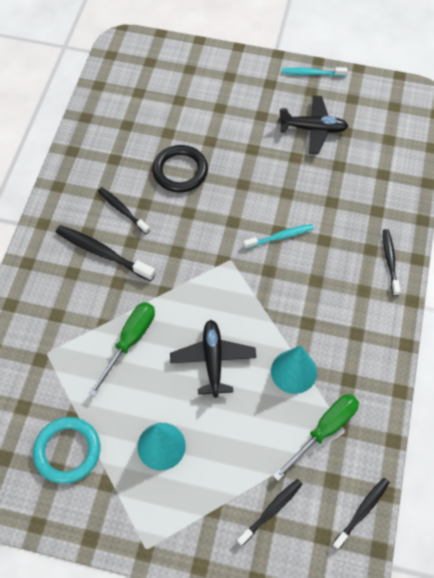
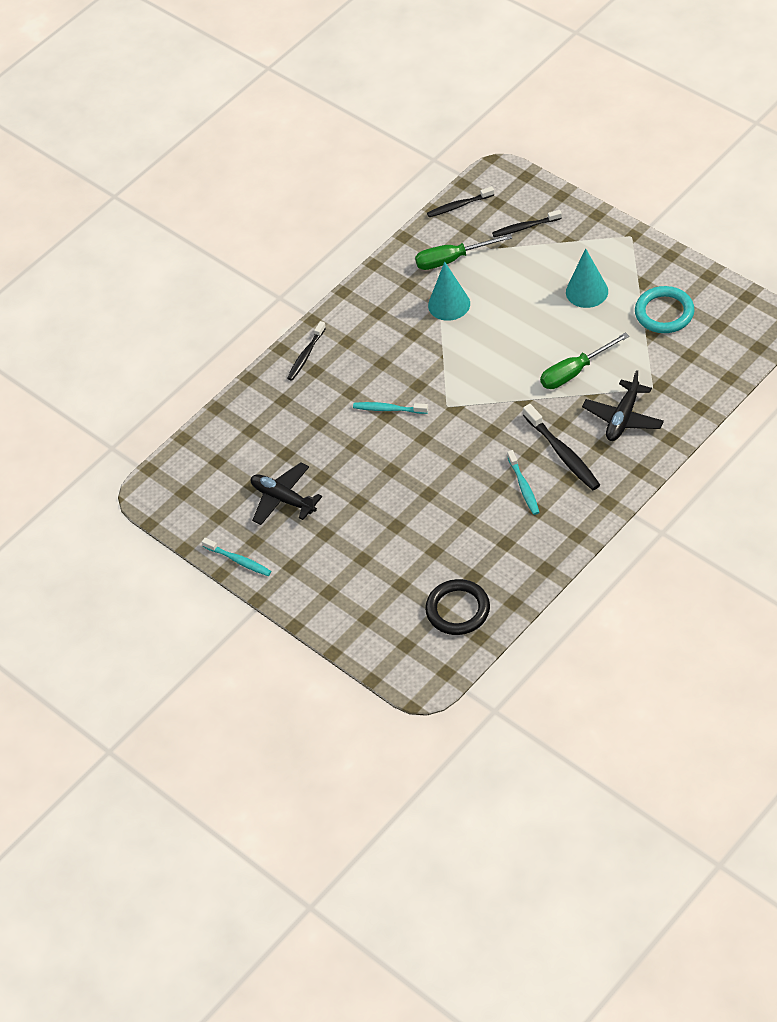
camera: 145 degrees left, 10 degrees down
(122, 210) = (524, 487): black toothbrush -> turquoise toothbrush
(180, 171) = (445, 505): black ring -> black ring (458, 610)
(213, 360) = (511, 334): black plane -> black plane (623, 418)

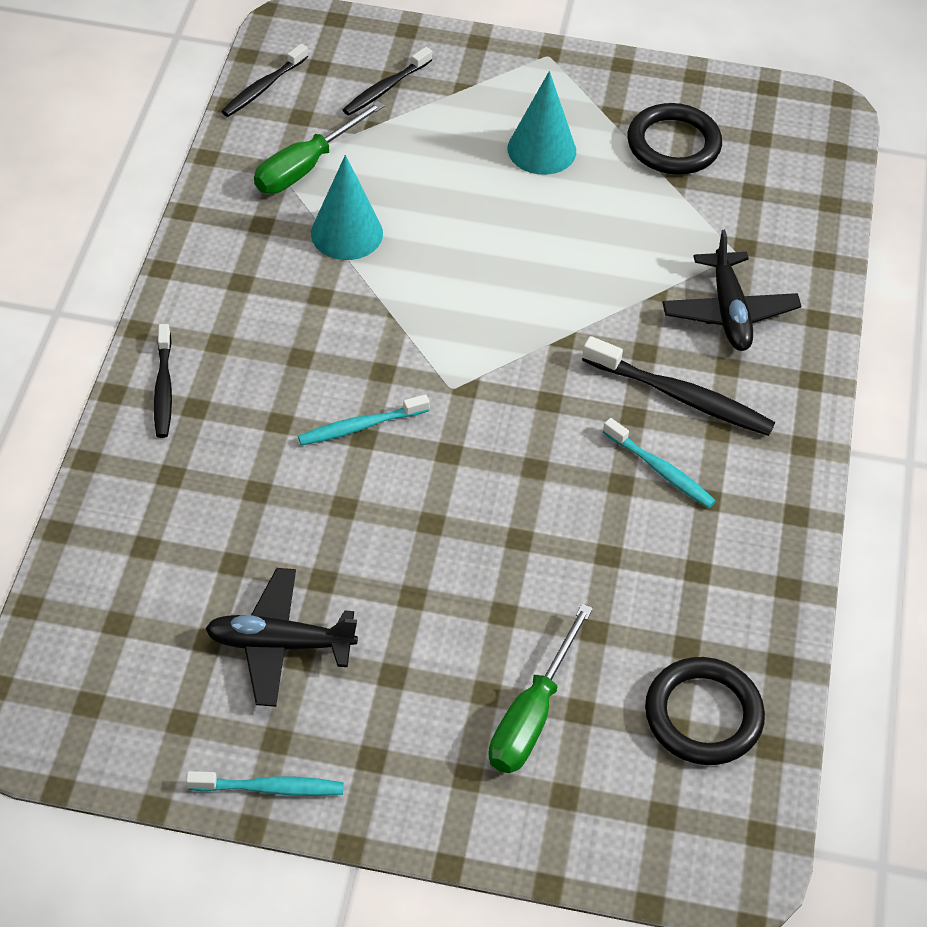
camera: 40 degrees left, 0 degrees up
(574, 372) = (609, 269): green screwdriver -> green screwdriver (531, 715)
(664, 313) = (673, 144): turquoise ring -> black ring

